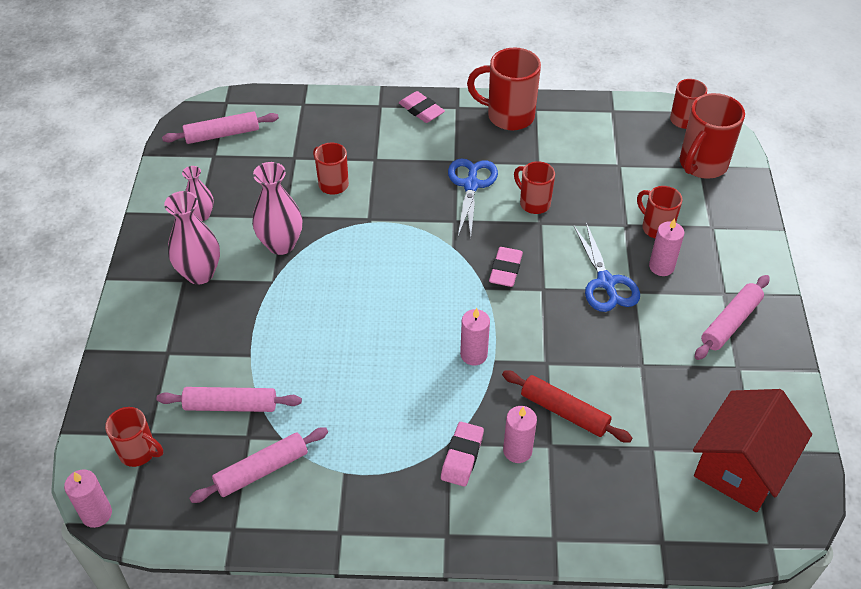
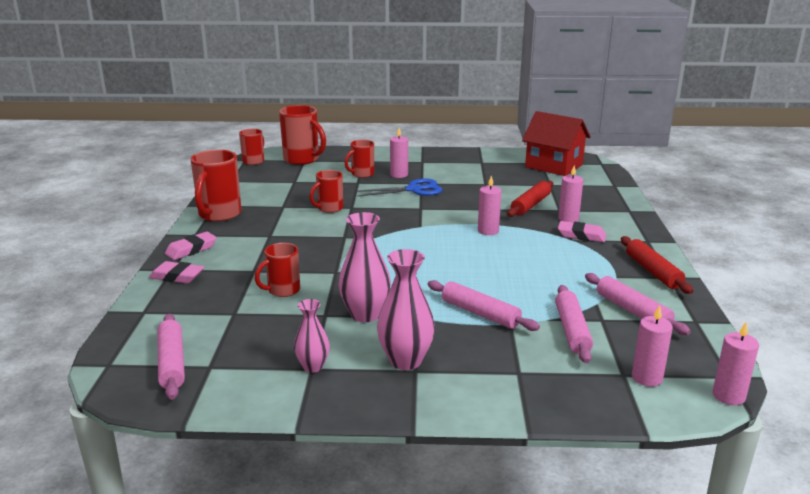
camera: 90 degrees left, 25 degrees down
(139, 452) = (647, 378): red mug -> pink candle
(355, 517) = (653, 271): none -> red rolling pin
(471, 185) = (302, 230): blue scissors -> none
(505, 270) = (401, 219): pink eraser -> pink eraser (177, 277)
(730, 322) = (446, 161): pink rolling pin -> pink rolling pin (480, 313)

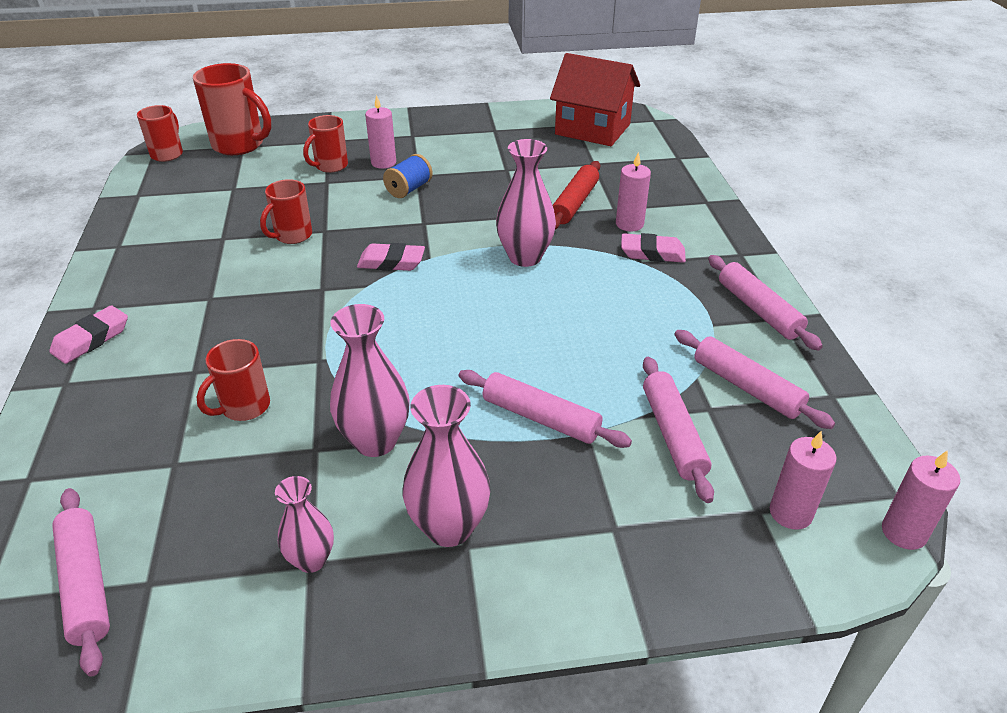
camera: 10 degrees left, 15 degrees up
(177, 277) = (75, 398): pink eraser -> pink eraser (391, 262)
(219, 215) = (127, 264): red mug -> none
(414, 190) = (409, 189): blue scissors -> blue spool
(488, 231) = (525, 257): pink candle -> pink vase
(653, 271) = (758, 310): red rolling pin -> pink rolling pin

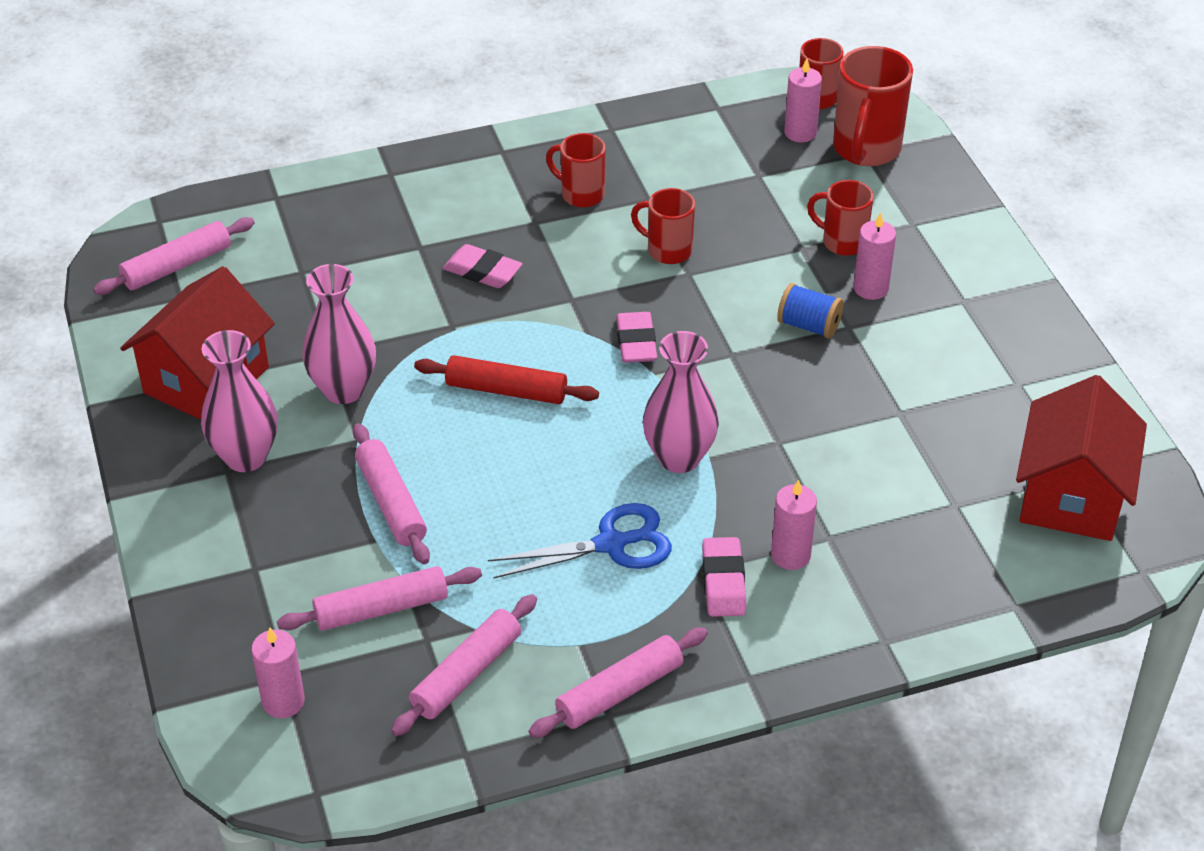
camera: 80 degrees right, 5 degrees up
(91, 339) = (453, 167): pink eraser -> pink eraser (482, 272)
(244, 407) = (376, 293): red mug -> red mug (581, 194)
(311, 560) = (206, 380): pink vase -> red house
(540, 418) = (391, 502): pink rolling pin -> pink rolling pin turned 45 degrees counterclockwise
(575, 203) = (828, 493): red rolling pin -> red rolling pin (506, 390)
(609, 298) = (611, 544): none -> blue scissors
(903, 532) = (266, 792): pink candle -> pink candle (800, 133)

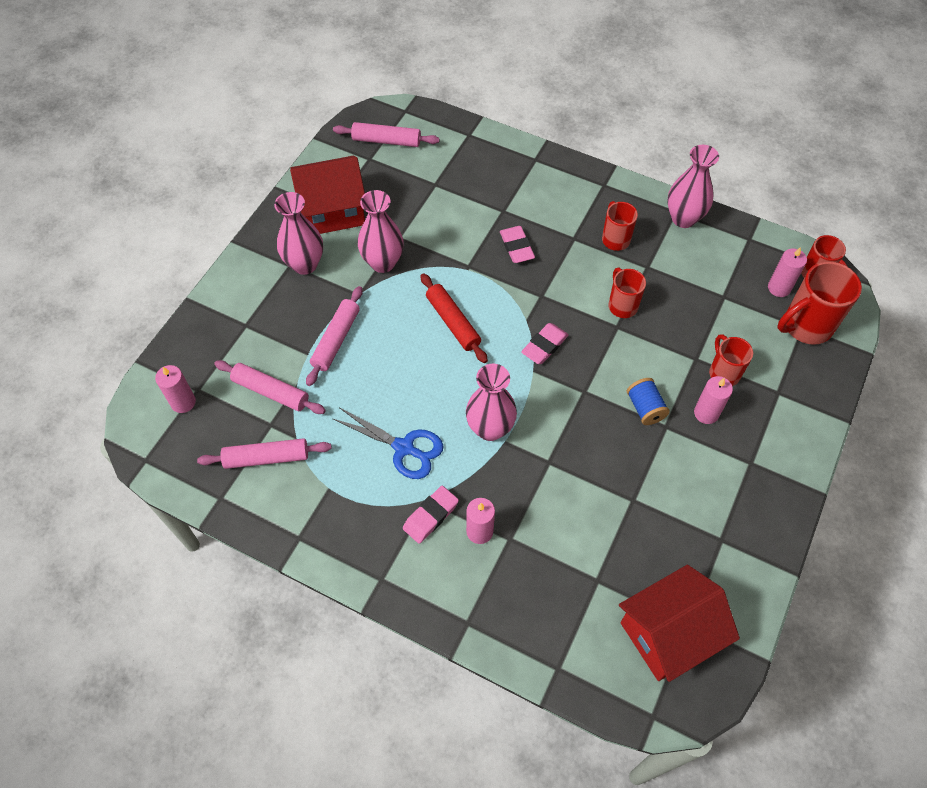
camera: 45 degrees right, 15 degrees up
(620, 692) = (317, 530): pink rolling pin -> none
(628, 130) = (683, 218): none -> pink vase

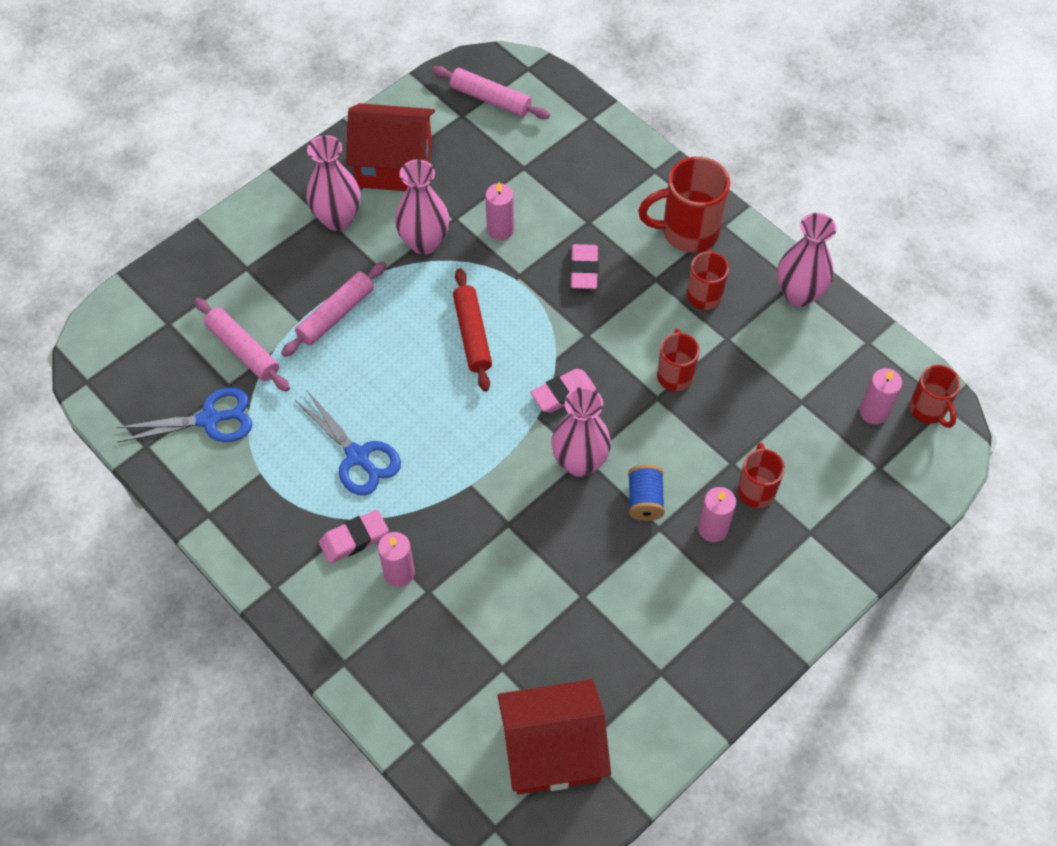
camera: 20 degrees right, 0 degrees up
(183, 402) = (148, 332): pink candle -> pink candle (500, 229)
(266, 457) = (209, 419): pink rolling pin -> blue scissors
(490, 428) = (460, 466): pink vase -> pink vase (579, 462)
(805, 326) = (883, 467): red mug -> red mug (687, 232)

